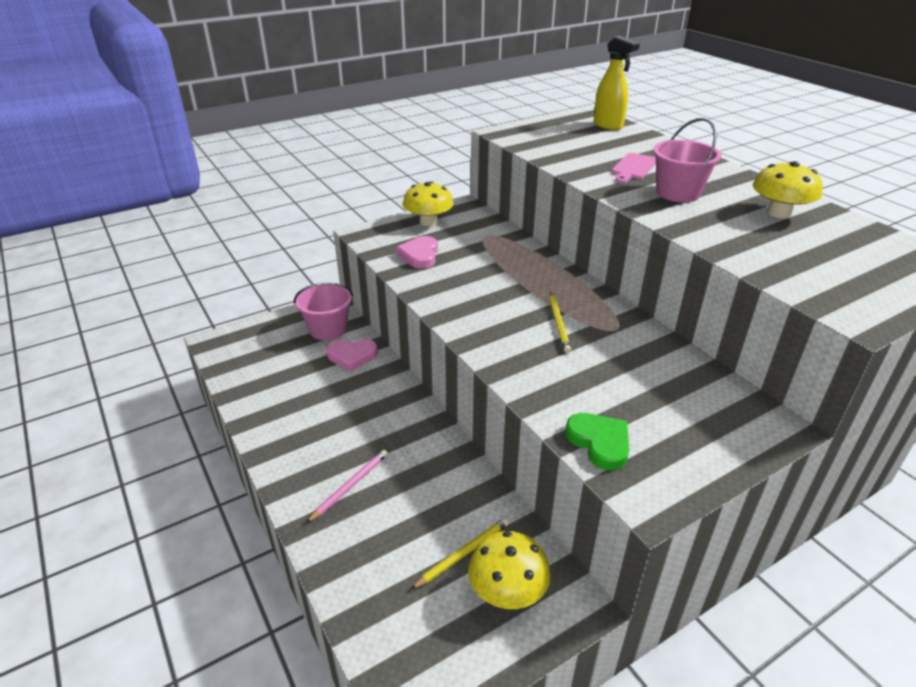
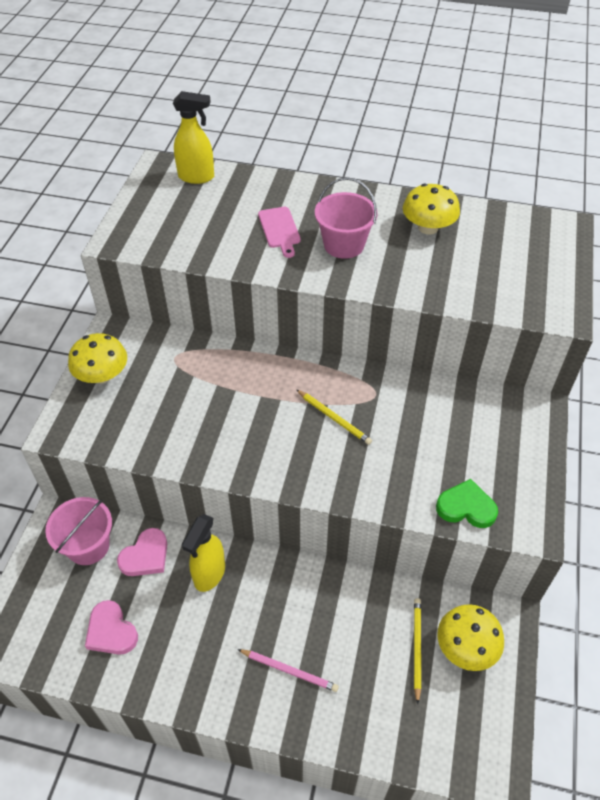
camera: 45 degrees left, 15 degrees up
(350, 486) = (289, 670): pink pencil -> pink pencil turned 120 degrees clockwise
(376, 392) = (209, 574): none -> yellow spray bottle
(419, 255) = (145, 423): pink heart -> pink heart (111, 631)

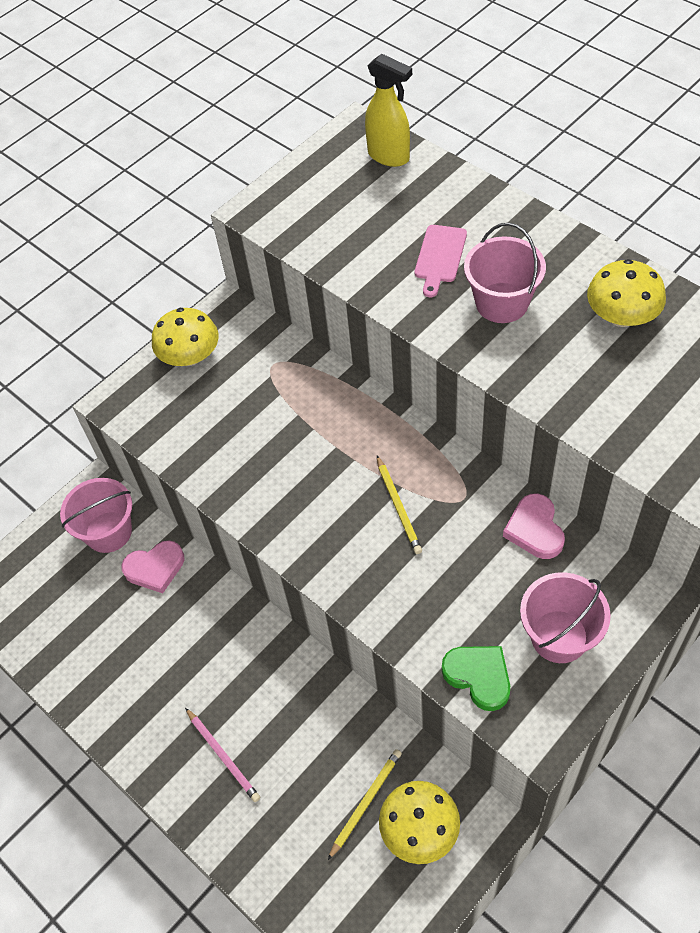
camera: 35 degrees right, 5 degrees up
(111, 631) = (83, 629): pink heart -> pink heart (535, 529)
(209, 574) = (204, 617): yellow spray bottle -> none
(499, 457) = (559, 636): none -> pink bucket

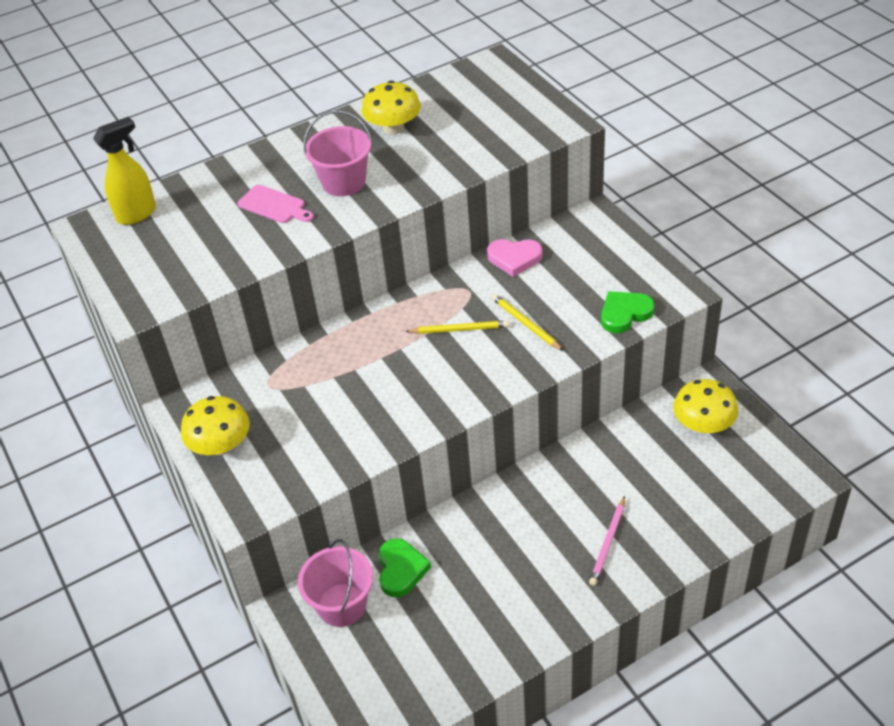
camera: 75 degrees left, 10 degrees down
(155, 568) = (401, 570): pink heart -> green heart
(223, 756) = (608, 543): pink pencil -> pink pencil turned 135 degrees clockwise
(366, 802) = (673, 453): yellow pencil -> yellow pencil (525, 324)
(559, 636) = (606, 266): pink bucket -> none

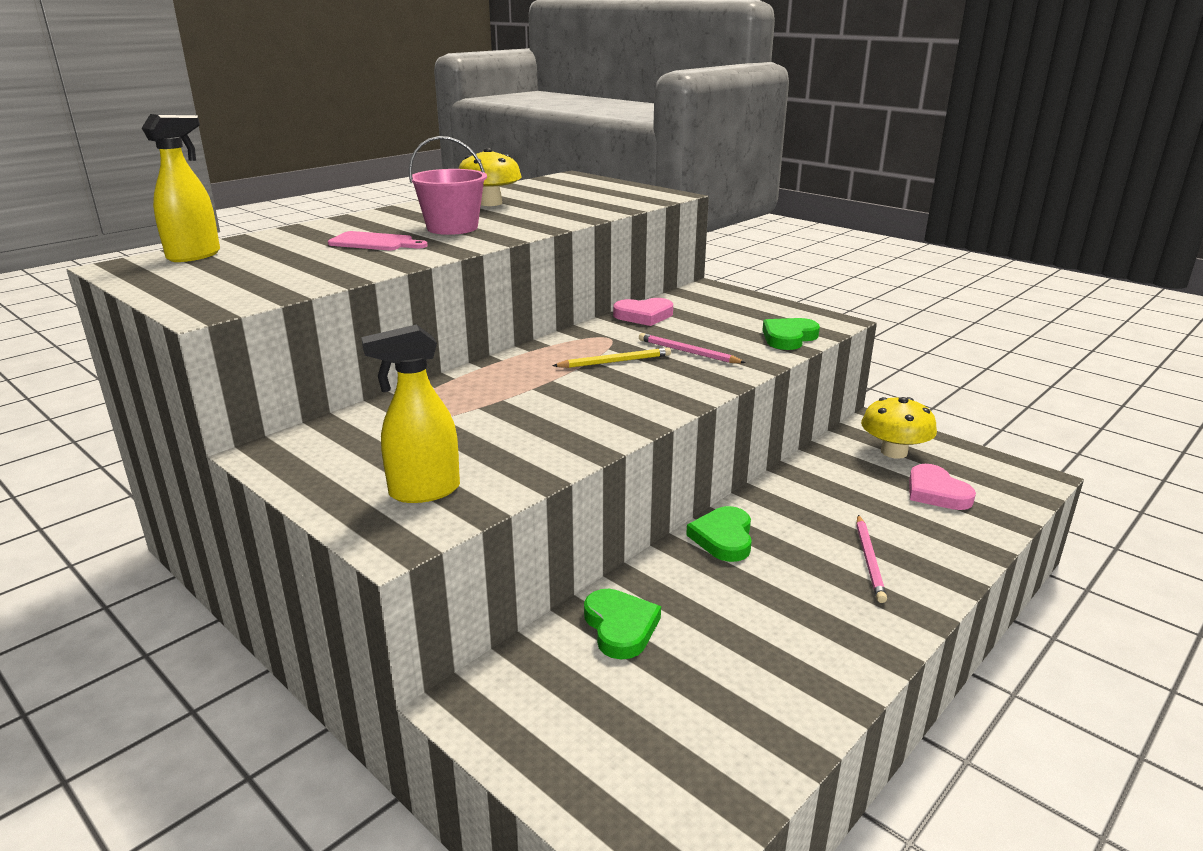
camera: 20 degrees left, 20 degrees down
(221, 445) = (339, 478): yellow mushroom -> none
(271, 469) = (423, 491): none -> yellow spray bottle
(342, 605) = (552, 681): pink bucket -> none
(509, 499) = (723, 538): none -> green heart
(525, 324) = (688, 352): yellow pencil -> pink pencil
(708, 480) = (936, 492): none -> pink heart

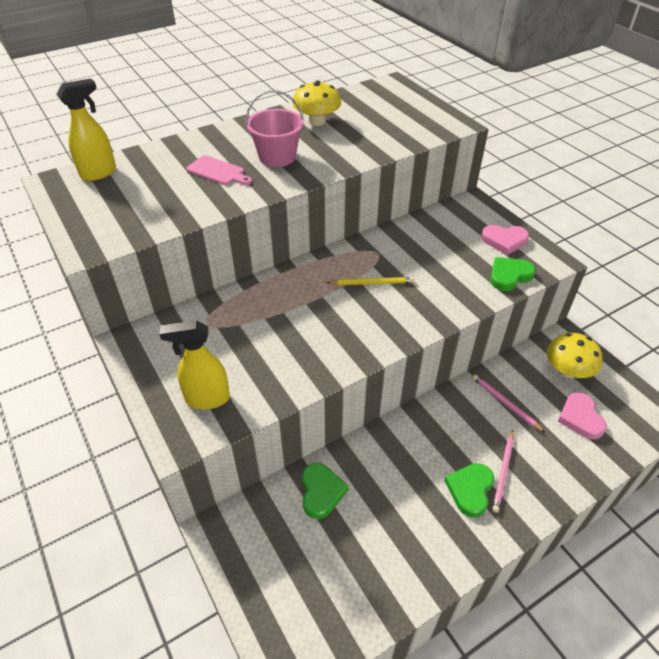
camera: 15 degrees right, 20 degrees up
(644, 315) = (412, 230): pink heart -> pink heart (504, 241)
(688, 352) = (427, 281): pink pencil -> pink pencil (505, 403)
(723, 538) = (413, 429): green heart -> green heart (470, 490)

